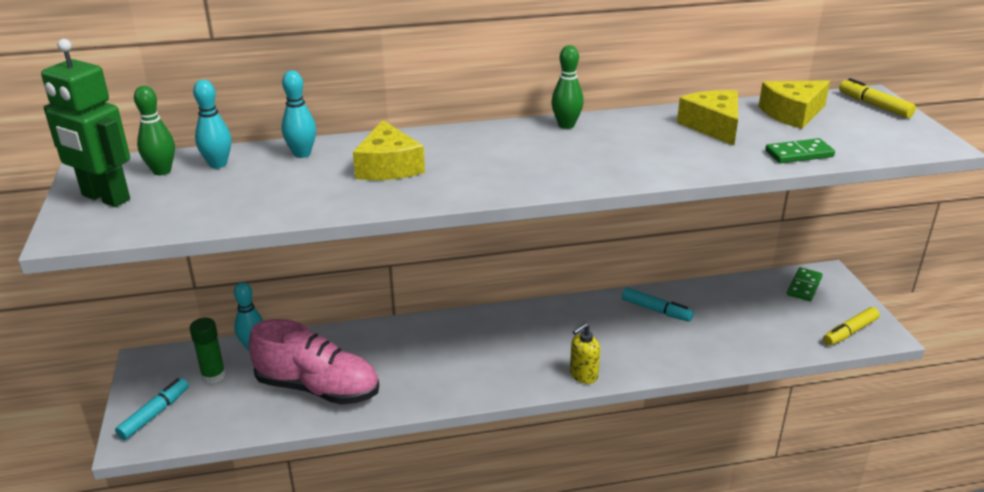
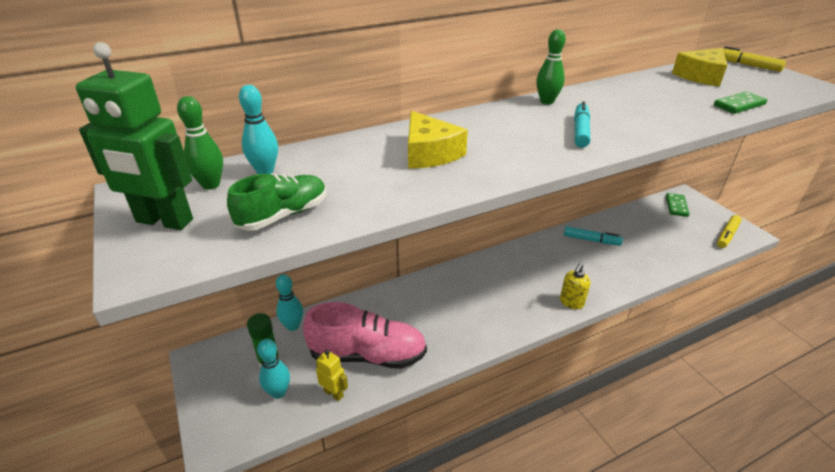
camera: 15 degrees left, 5 degrees up
(155, 414) = (229, 411): turquoise marker -> turquoise marker (580, 131)
(209, 206) = (283, 215): none -> green shoe
(264, 418) = (334, 393): none -> yellow robot
(302, 154) = (341, 151): turquoise bowling pin -> turquoise bowling pin (278, 392)
(713, 126) = (656, 91): yellow cheese -> none

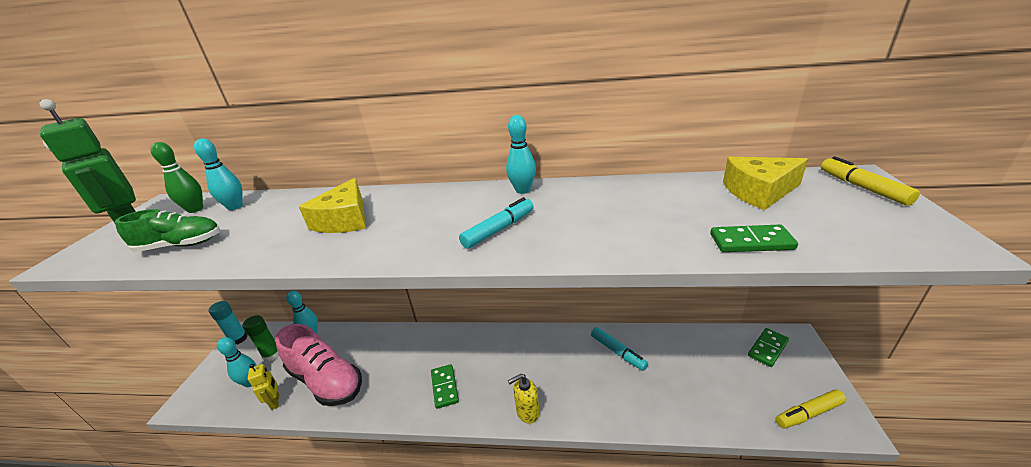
camera: 35 degrees right, 5 degrees down
(198, 365) = (238, 339): none -> turquoise glue stick
(488, 313) = (444, 387): none -> green domino
(547, 101) = (523, 190): green bowling pin -> turquoise bowling pin

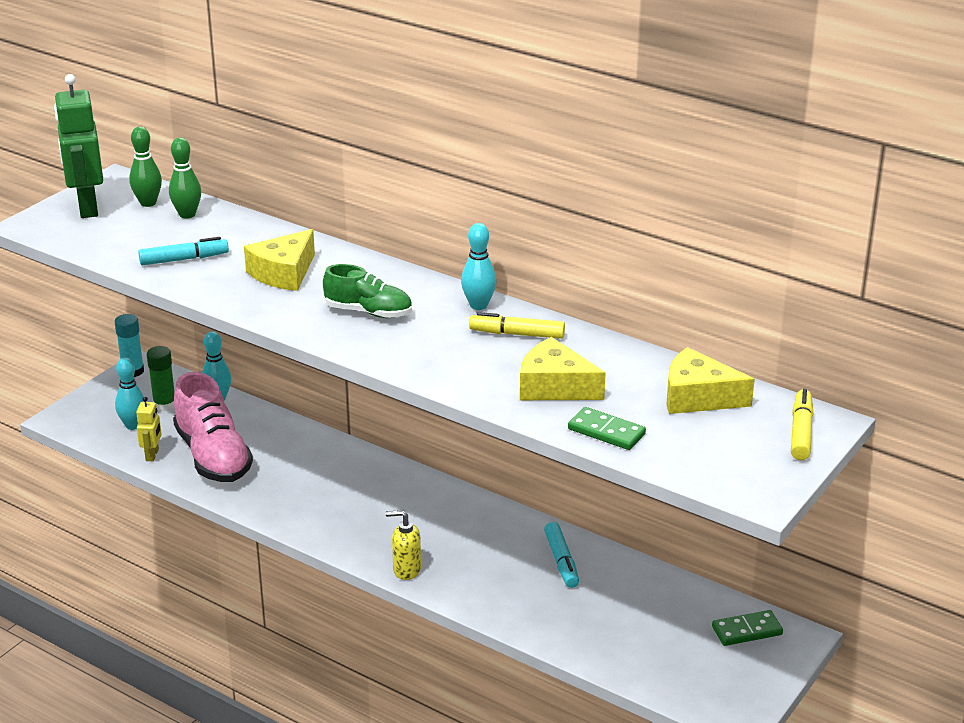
camera: 25 degrees right, 0 degrees up
(181, 245) = (129, 246): green shoe -> green shoe (369, 312)
(235, 207) = (187, 214): turquoise bowling pin -> green bowling pin
(444, 387) = (336, 513): green domino -> none
(499, 229) = (413, 338): turquoise marker -> turquoise marker (184, 259)
(656, 223) = (554, 386): none -> yellow cheese
(808, 413) = (705, 693): yellow marker -> yellow marker (517, 334)

